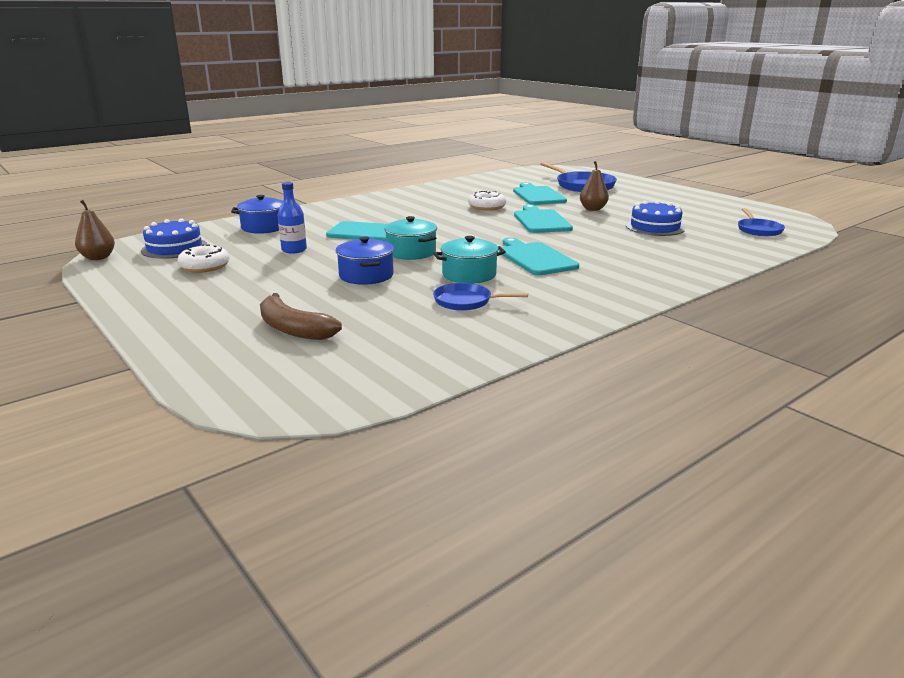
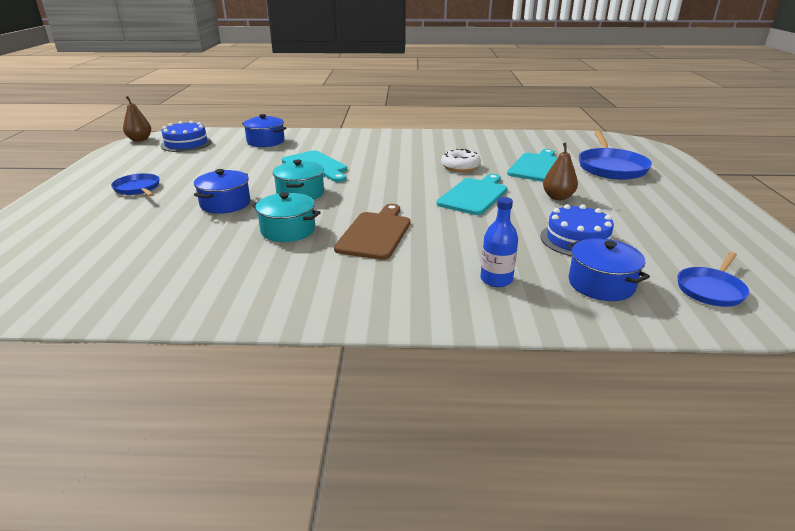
camera: 40 degrees right, 5 degrees up
(205, 266) = (166, 163): white donut -> none
(293, 329) = (88, 232): brown banana -> none
(294, 250) = (238, 166): blue bottle -> blue bottle (496, 279)
(466, 301) = (225, 255): blue pan -> blue pan (138, 188)
(535, 258) = (375, 233): turquoise cutting board -> brown cutting board
(712, 243) = (601, 284): none -> blue pot

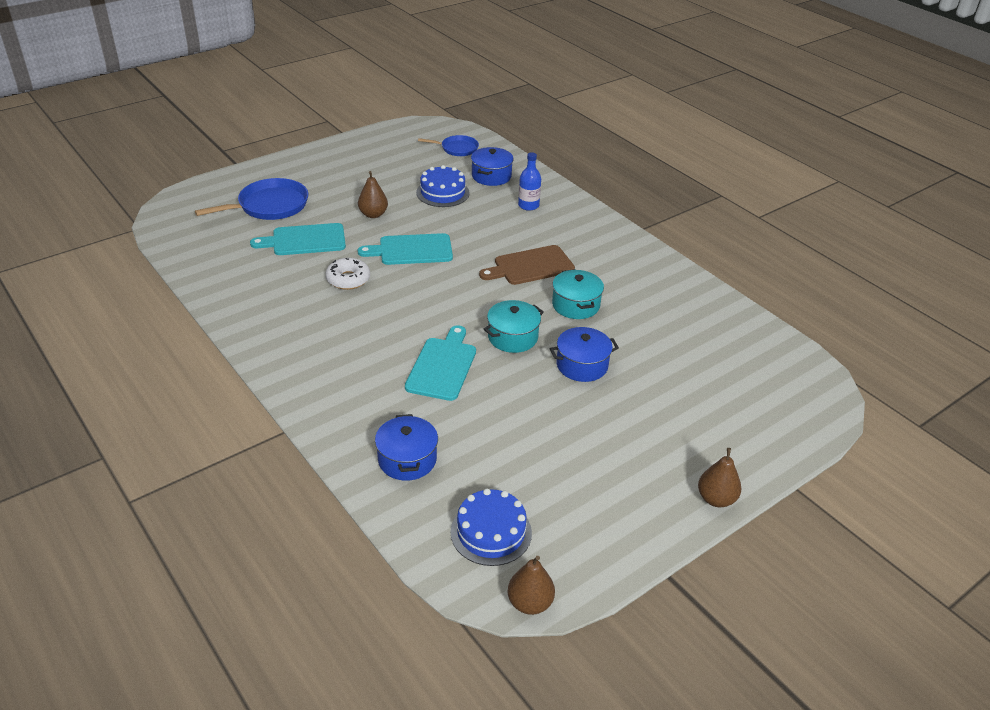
camera: 130 degrees left, 10 degrees up
(51, 195) = (716, 499): none -> brown pear
(138, 188) = (629, 448): blue pan -> none

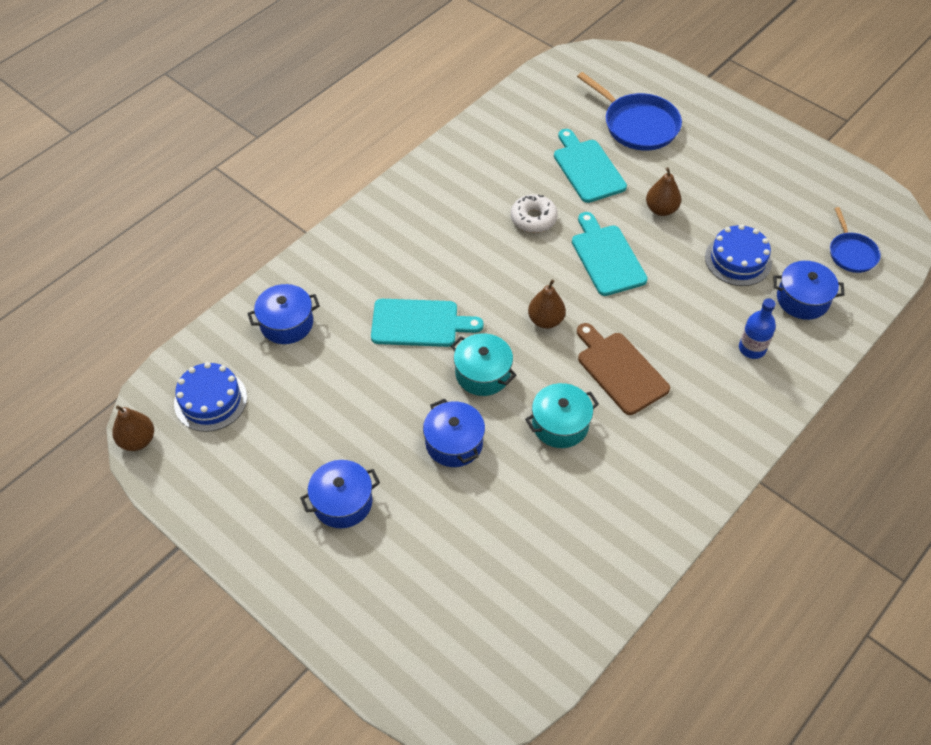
camera: 80 degrees right, 15 degrees up
(633, 443) = (342, 502): none -> blue pot
(716, 499) = (277, 584): brown pear -> brown pear (545, 320)

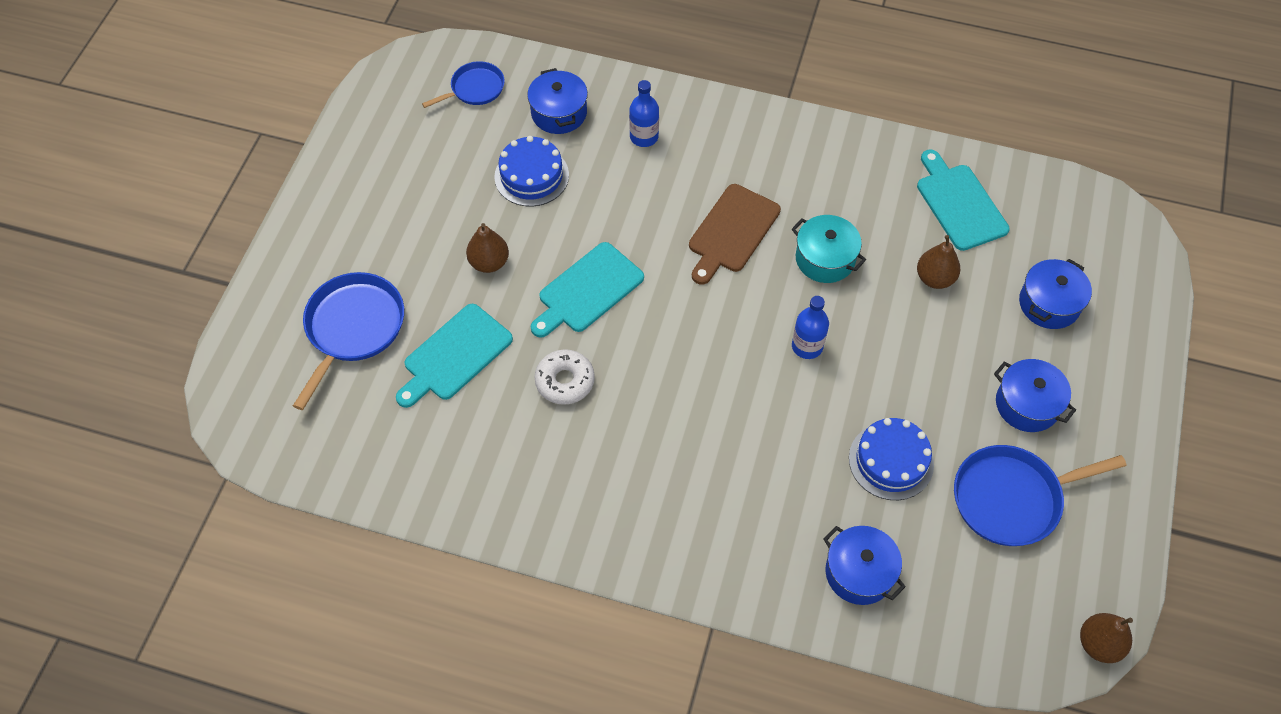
camera: 115 degrees left, 5 degrees up
(210, 400) = (1004, 596): blue cake -> blue cake (891, 461)
(275, 446) = (1011, 498): none -> blue pan
(419, 323) = (779, 433): turquoise cutting board -> turquoise cutting board (959, 203)
(454, 443) = (902, 338): blue pot -> blue pot (1049, 304)
(482, 374) = (807, 346): turquoise pot -> blue bottle
(545, 320) = (706, 316): brown pear -> brown pear (934, 278)

